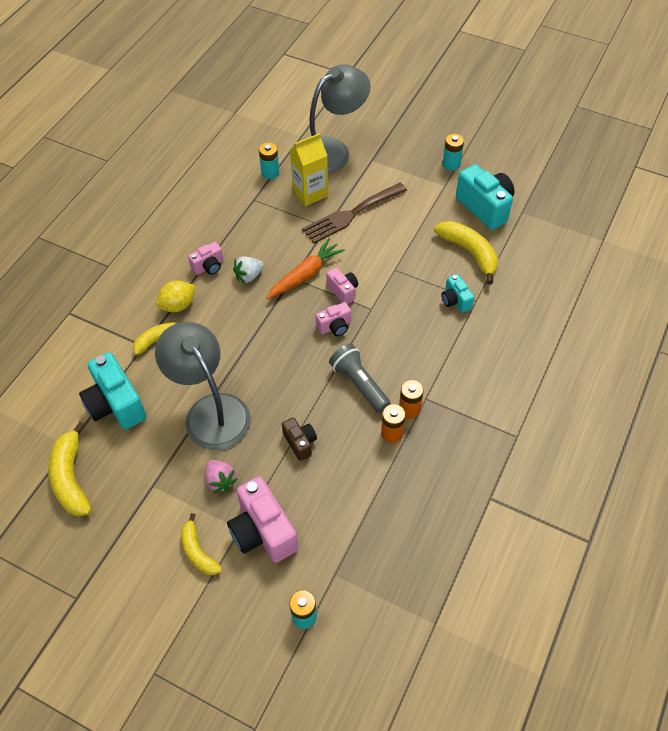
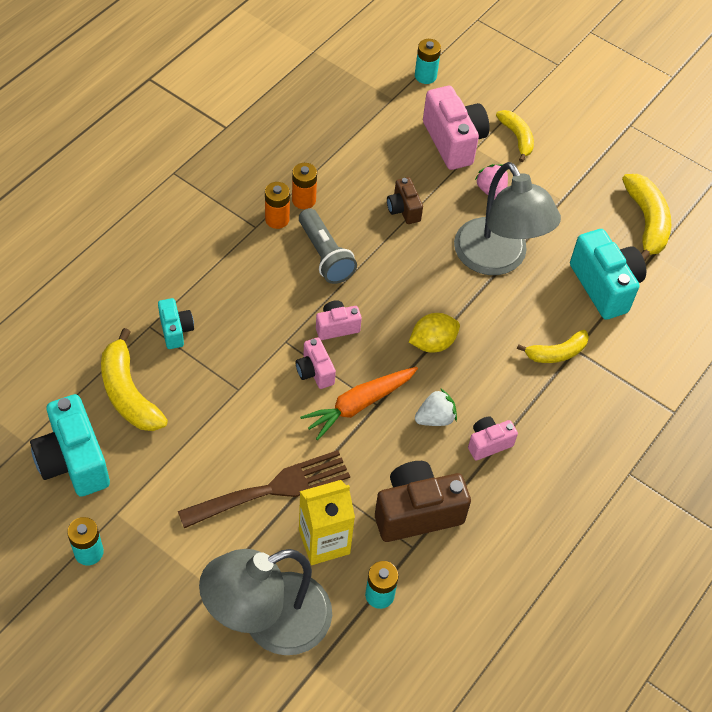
camera: 175 degrees left, 0 degrees up
(178, 305) = (531, 394): yellow lemon -> yellow lemon (432, 343)
(253, 218) = (417, 512): none -> brown camera

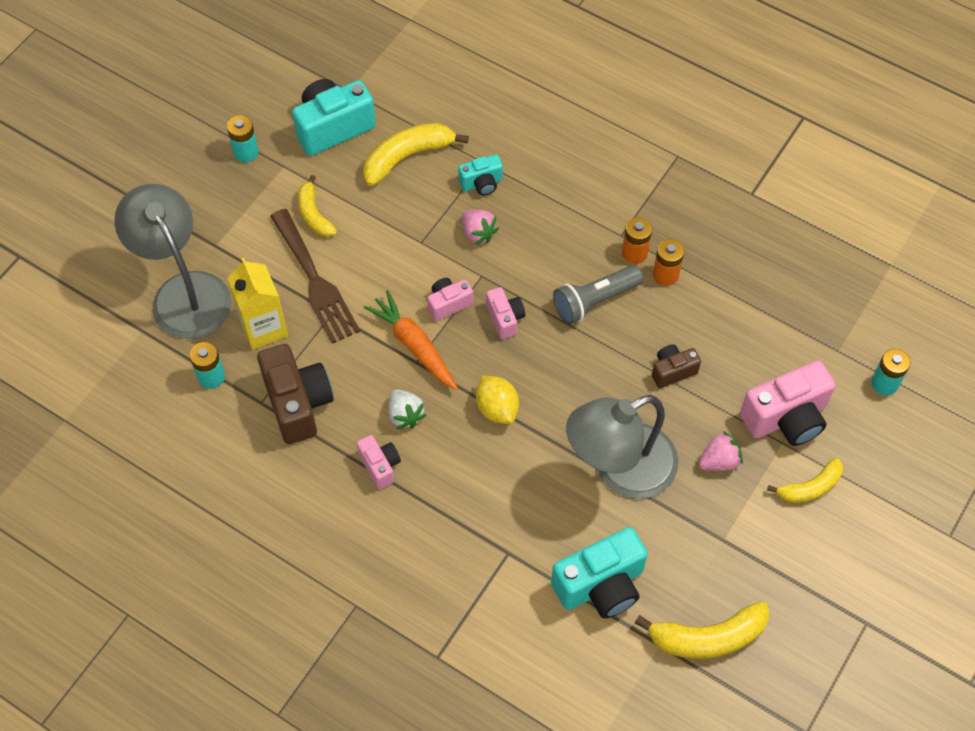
camera: 90 degrees right, 5 degrees up
(235, 339) = (478, 233): none -> pink strawberry
(556, 353) = (500, 532): yellow banana -> yellow banana (314, 214)

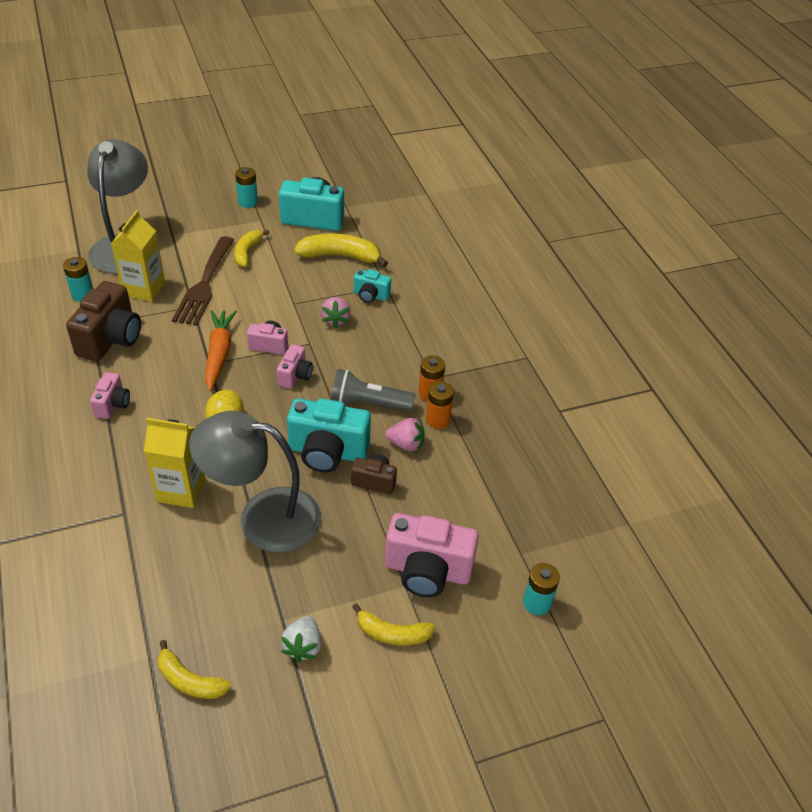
camera: 35 degrees right, 15 degrees down
(405, 415) = (164, 387): white strawberry -> white strawberry (303, 646)
(530, 497) = (181, 490): none -> yellow carton
(601, 585) = (158, 582): turquoise camera -> turquoise camera (327, 452)
(707, 637) = (190, 681): yellow banana -> yellow banana, size x0.64
(719, 461) = (342, 563): pink strawberry -> pink strawberry (406, 444)

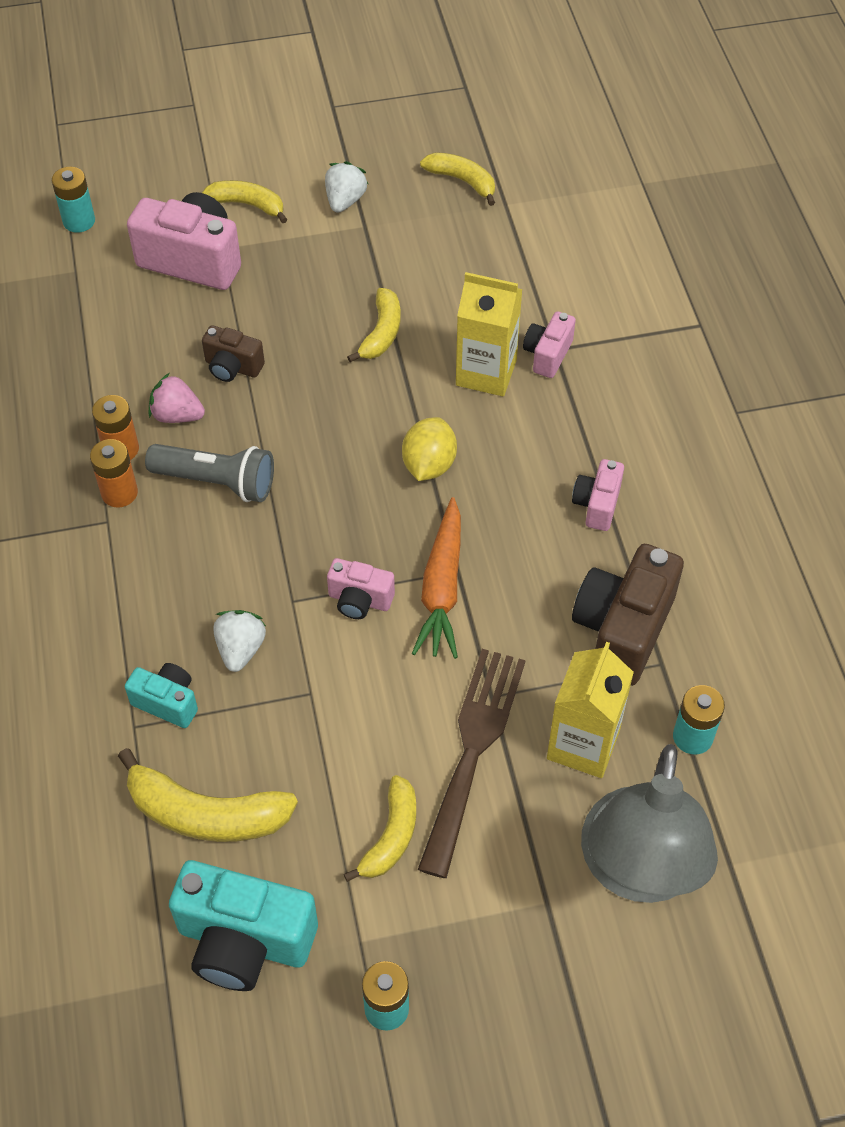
camera: 170 degrees left, 10 degrees up
(263, 517) = (381, 333): grey lamp -> yellow banana
(295, 376) = (322, 538): pink camera -> pink camera (547, 355)
(327, 452) = (289, 411): turquoise camera -> none
(335, 319) = (240, 649): pink strawberry -> white strawberry

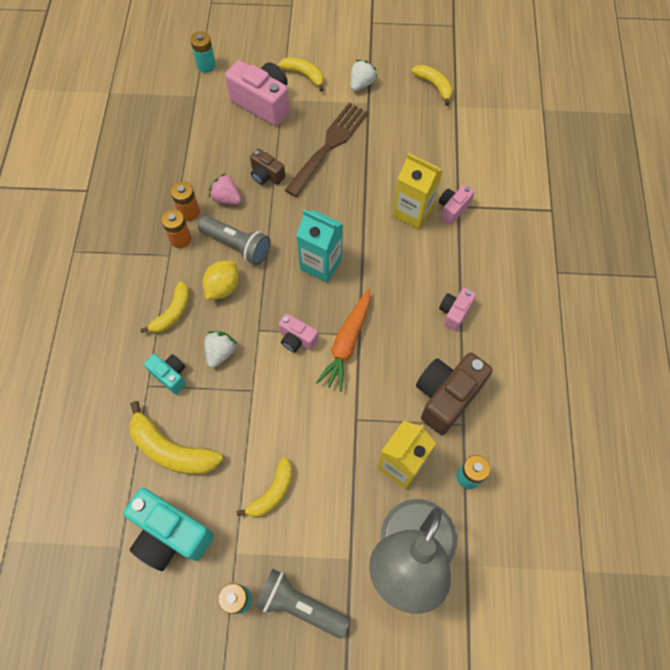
camera: 15 degrees right, 10 degrees up
(363, 480) = (321, 264): none -> turquoise carton
(381, 333) = (358, 173): yellow banana -> yellow banana (173, 313)
(429, 465) = (362, 263): yellow lemon -> yellow lemon (223, 287)
(473, 749) = (335, 450): brown fork -> brown fork (329, 145)
(487, 990) = (299, 605): none -> grey flashlight

